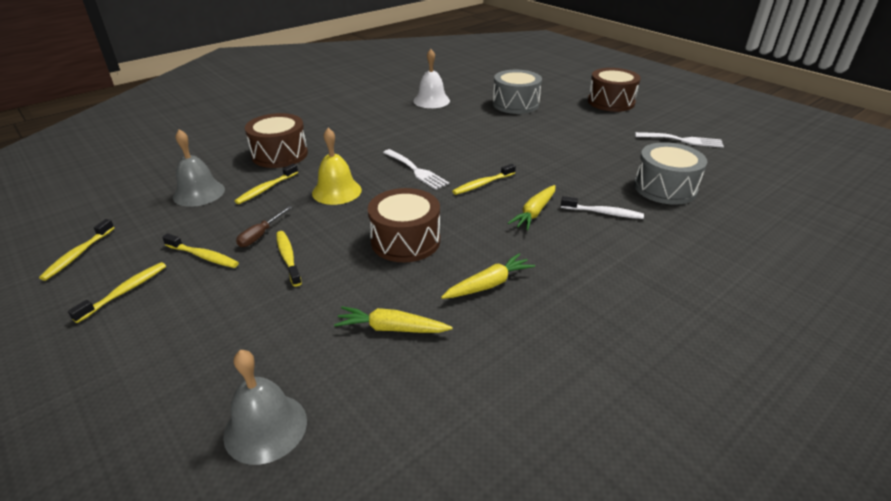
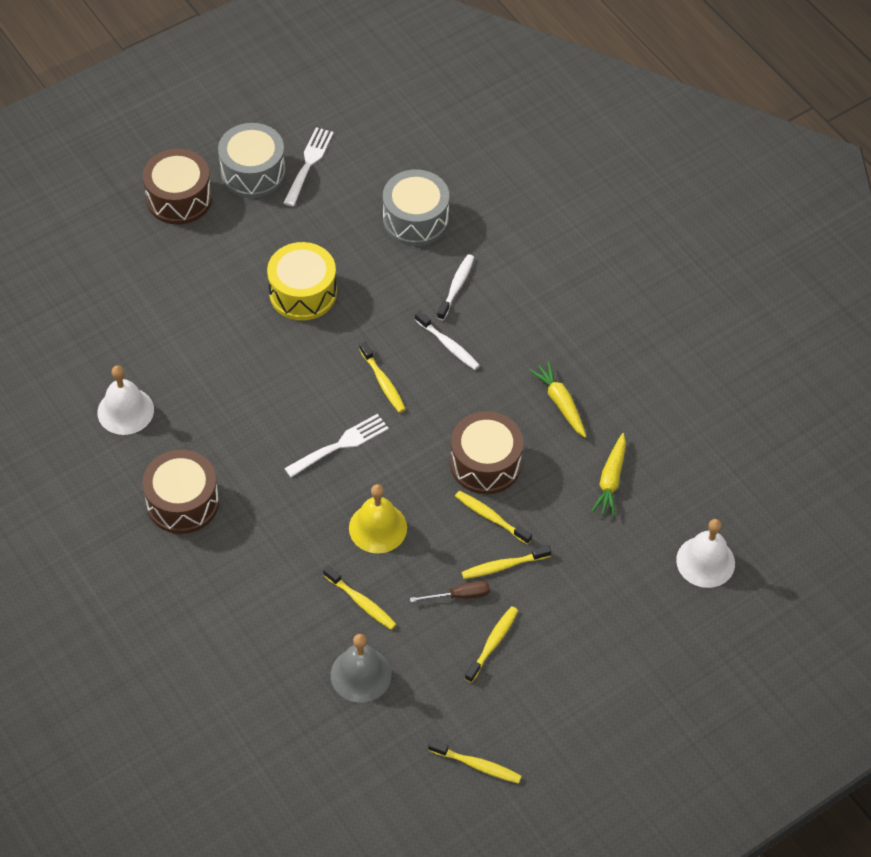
camera: 85 degrees left, 20 degrees up
(125, 291) = (543, 700): yellow toothbrush -> yellow toothbrush (490, 517)
(261, 235) = (459, 595): brown screwdriver -> brown screwdriver turned 45 degrees counterclockwise
(265, 427) = (705, 561): grey bell -> white bell
(280, 154) = (271, 597): brown drum -> brown drum (182, 502)
(515, 104) = (162, 309): grey drum -> grey drum (253, 172)
(534, 213) = (448, 345): yellow carrot -> white toothbrush
(555, 147) = (303, 293): none -> yellow drum

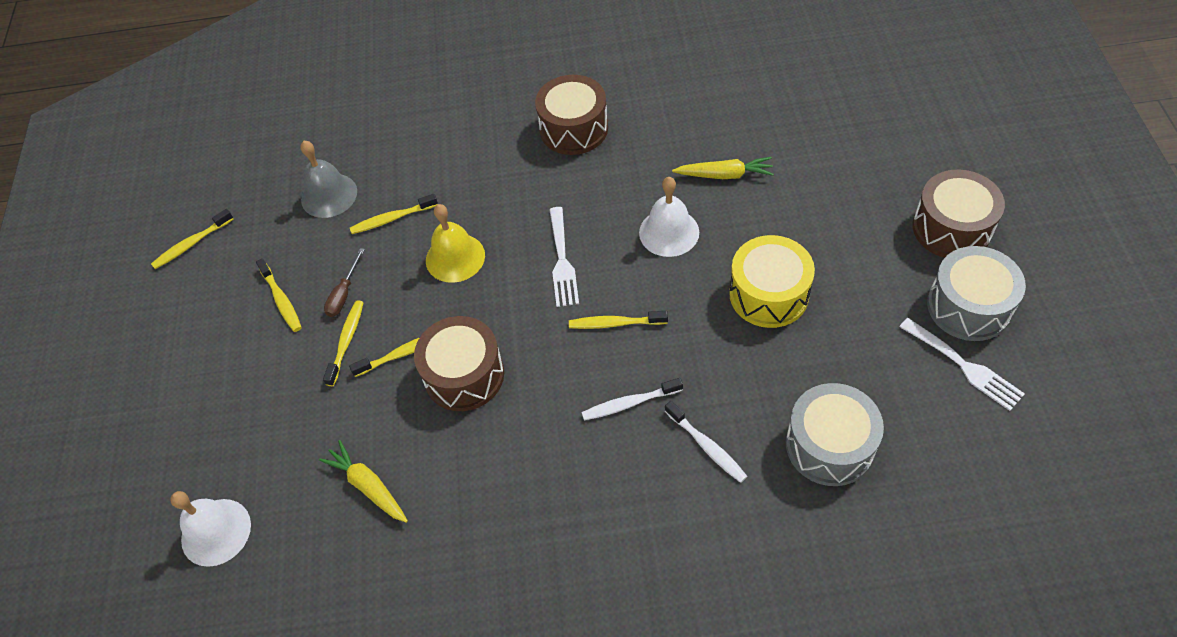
camera: 125 degrees right, 0 degrees up
(125, 411) = (694, 116): white bell -> white bell (669, 232)
(560, 403) = (491, 482): yellow carrot -> yellow carrot (724, 175)

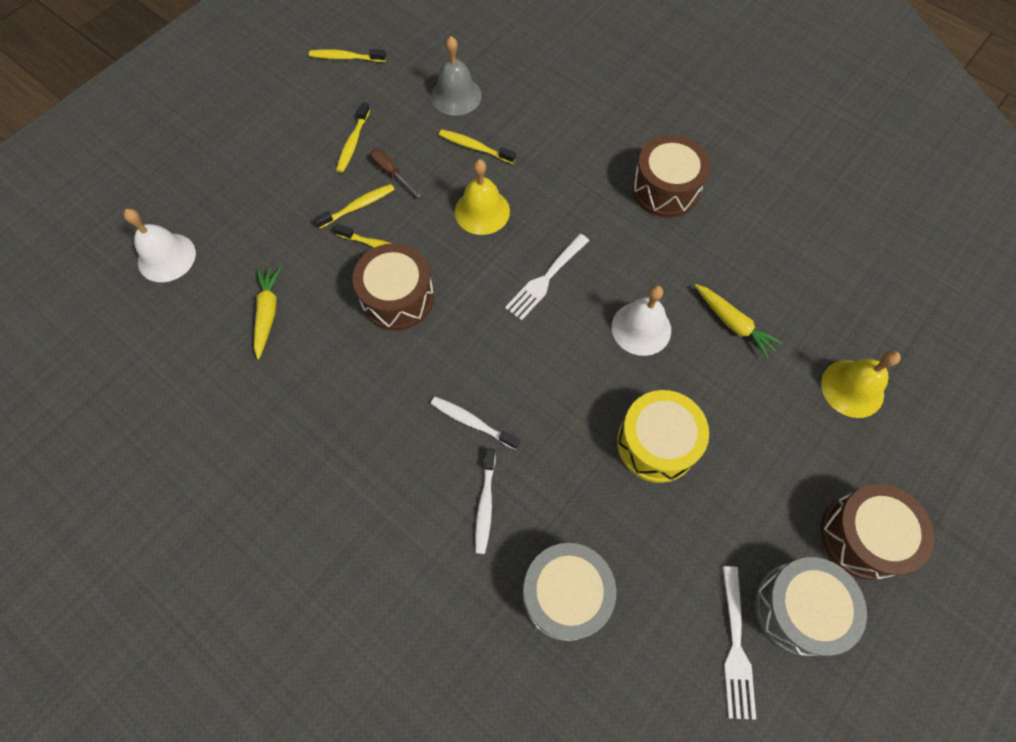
camera: 40 degrees right, 10 degrees up
(344, 294) = (391, 173): brown screwdriver -> brown screwdriver turned 75 degrees clockwise
(615, 323) = (528, 358): yellow toothbrush -> none
(842, 148) = (852, 388): none -> yellow bell

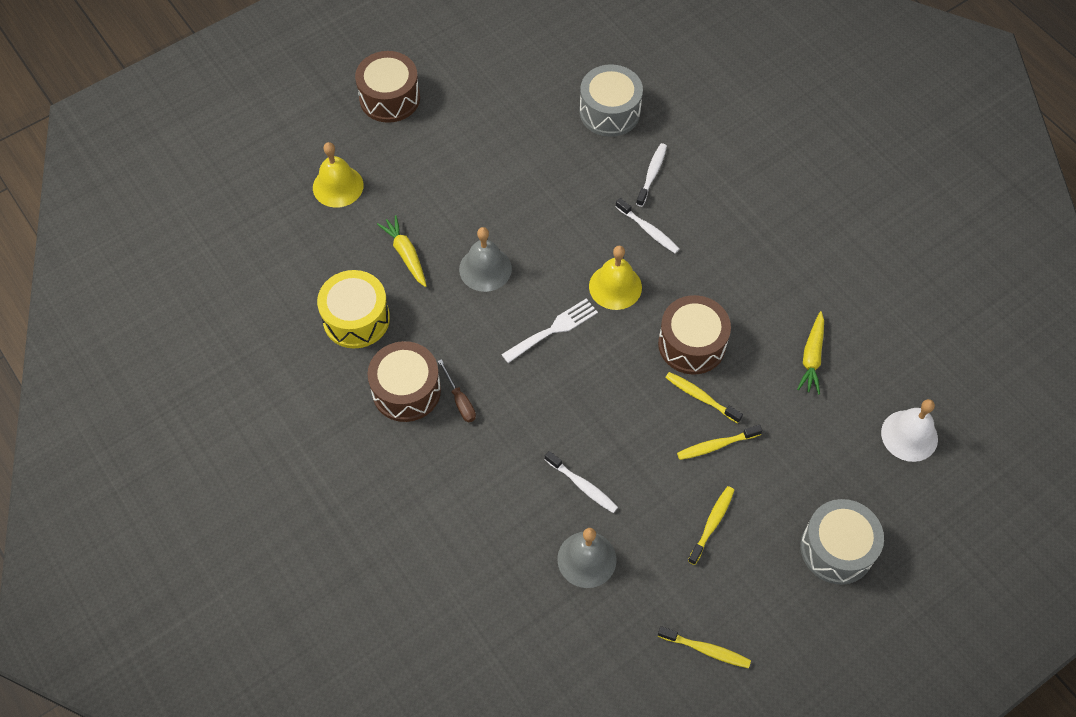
camera: 165 degrees left, 5 degrees down
(391, 173) = (676, 476): brown screwdriver -> brown screwdriver (460, 400)
(474, 147) = (582, 485): yellow toothbrush -> white toothbrush
(482, 211) = (593, 410): yellow bell -> yellow bell (615, 286)
(641, 328) = (485, 269): white bell -> grey bell
(656, 443) = (509, 184): yellow drum -> yellow drum (356, 319)
(736, 648) = (507, 62): white fork -> none
(797, 608) = (457, 72): grey drum -> grey drum (837, 549)

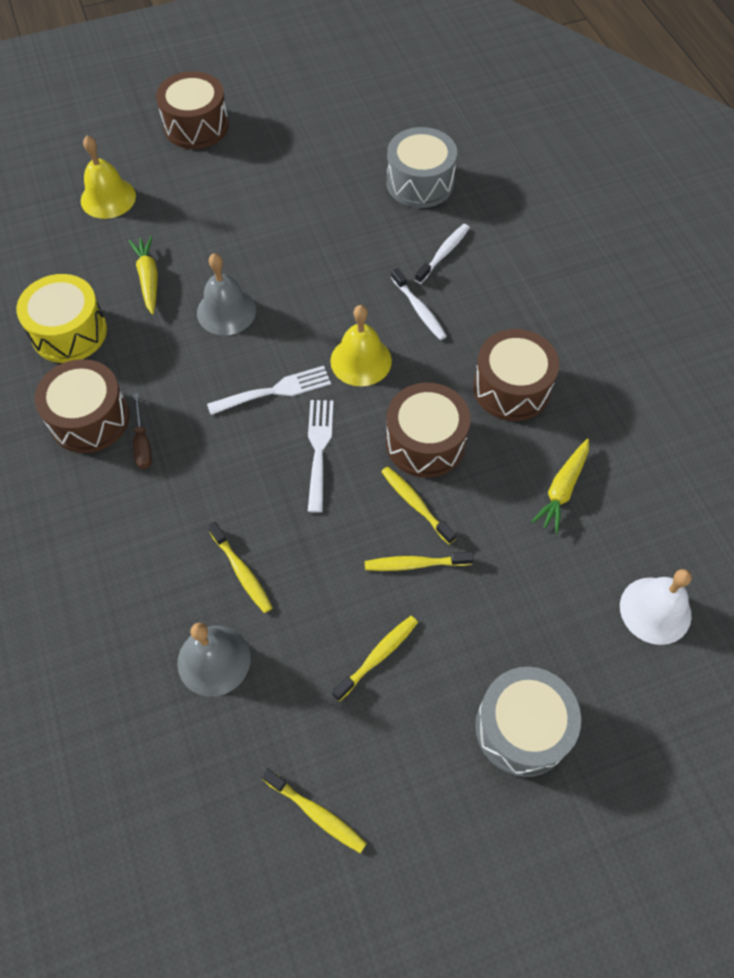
camera: 15 degrees right, 0 degrees up
(582, 485) = (242, 572): white toothbrush -> yellow toothbrush
(607, 370) = (319, 449): none -> white fork
(746, 281) = (511, 388): none -> brown drum

